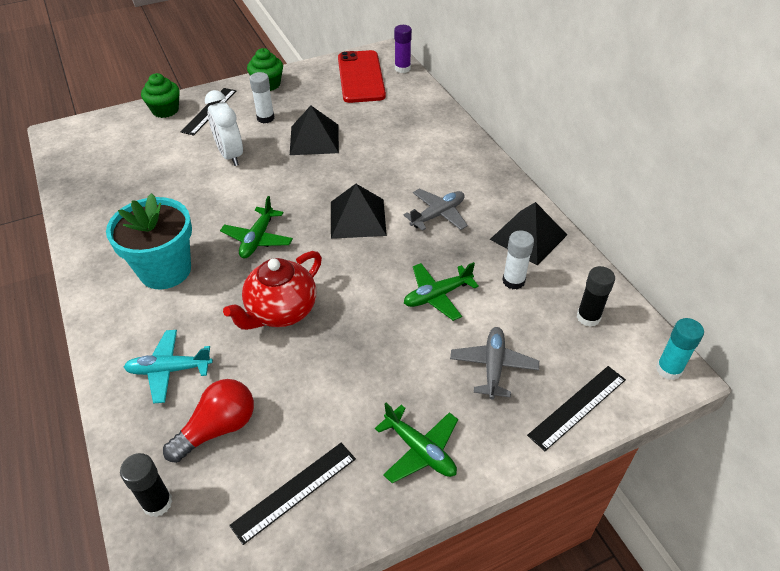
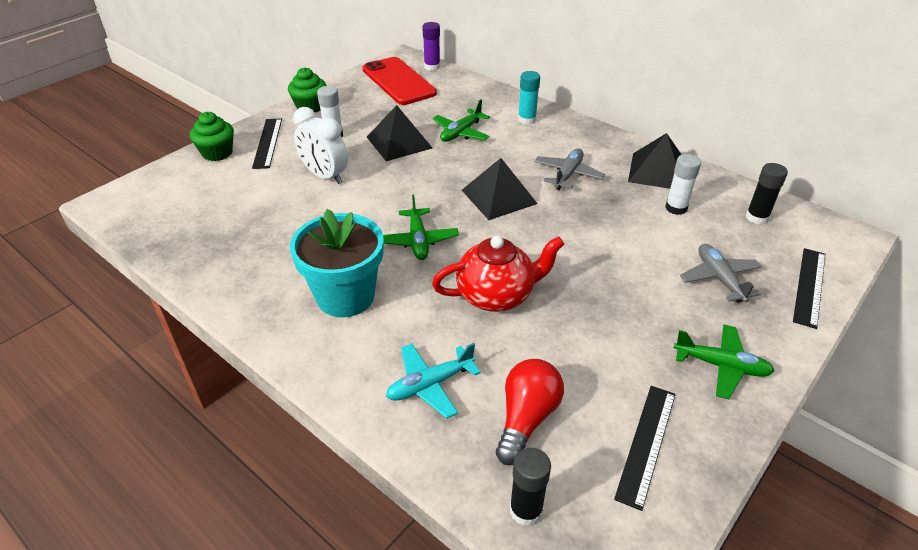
camera: 25 degrees left, 5 degrees down
(281, 311) = (496, 295): red teapot -> red teapot turned 120 degrees counterclockwise
(437, 295) = (624, 238): green plane -> green plane (461, 132)
(668, 369) = (847, 236): turquoise glue stick -> turquoise glue stick (527, 120)

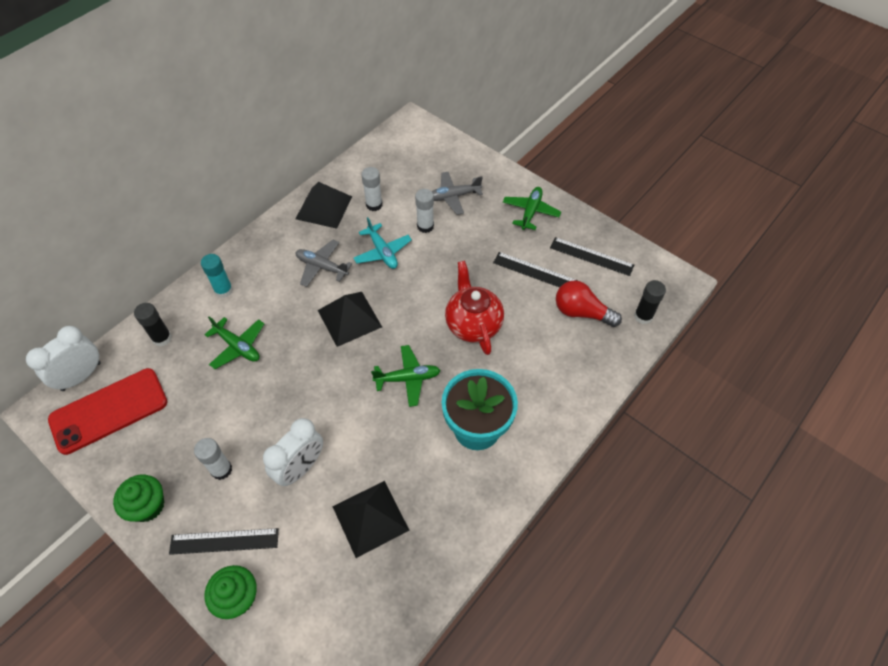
camera: 90 degrees left, 15 degrees up
(399, 142) = (246, 402): black pyramid -> black pyramid (370, 518)
(430, 385) = (560, 365): turquoise plane -> turquoise plane (382, 252)
(432, 67) = (81, 376): purple glue stick -> white clock
(653, 252) = (425, 226): none -> white glue stick
(757, 217) = (388, 163): black glue stick -> black glue stick (162, 338)
(809, 286) = (460, 155): black ruler -> black ruler (534, 272)

